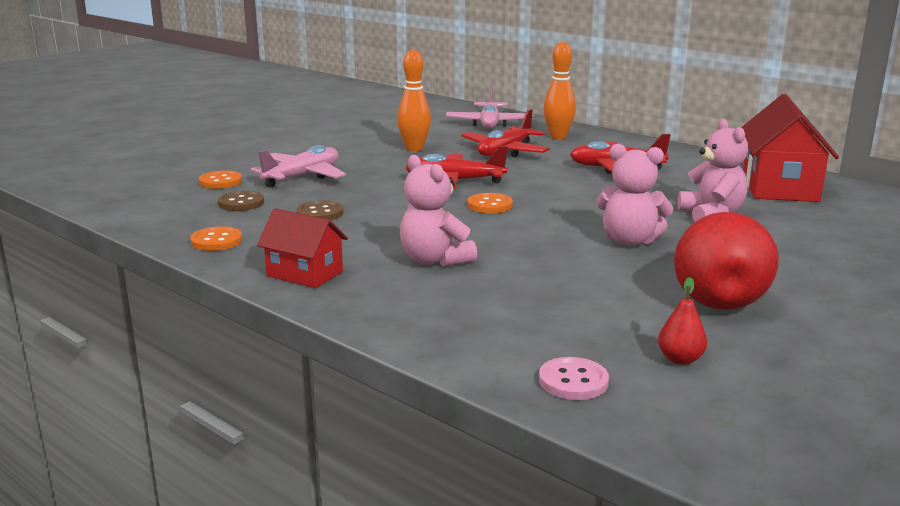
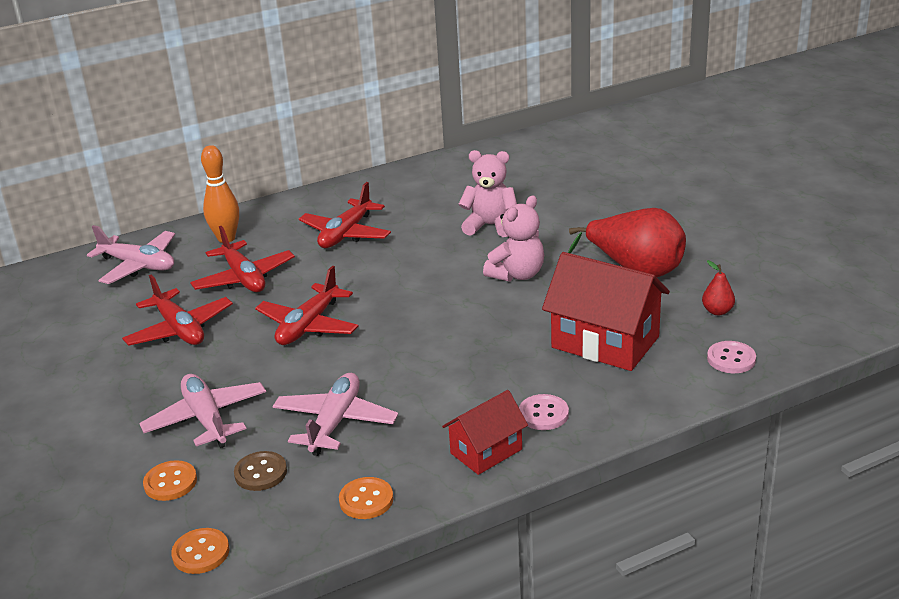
camera: 65 degrees left, 10 degrees up
(320, 213) = (335, 422): brown button -> pink plane
(380, 289) = (543, 414): none -> pink button
(414, 149) = (179, 329): orange bowling pin -> red plane
(434, 260) = (498, 375): pink teddy bear -> none
(490, 205) = (389, 320): orange button -> orange button (201, 553)
(779, 187) = (453, 180): red house -> red house (605, 342)

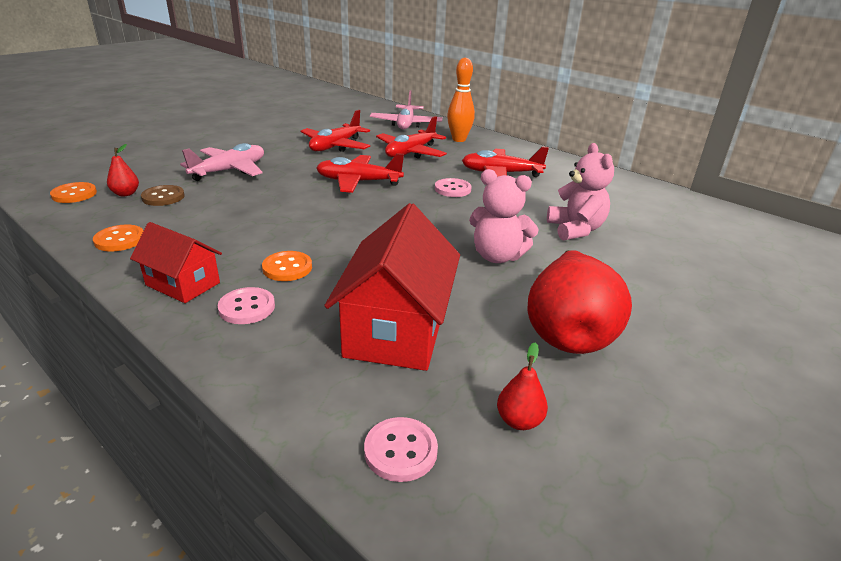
camera: 65 degrees right, 0 degrees up
(170, 482) = (156, 173): orange button -> orange button (287, 268)
(229, 505) = (126, 194): none -> red pear
(335, 422) = (228, 212): pink plane -> none
(367, 270) = (452, 189): none -> pink button

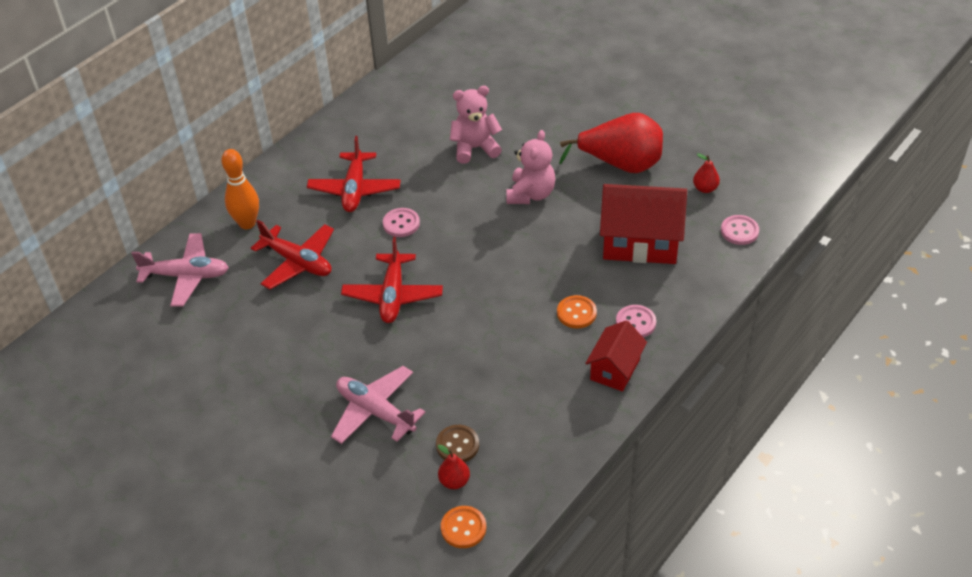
camera: 90 degrees left, 15 degrees up
(119, 240) = (555, 440): orange button -> none
(335, 146) = (281, 332): red plane -> none

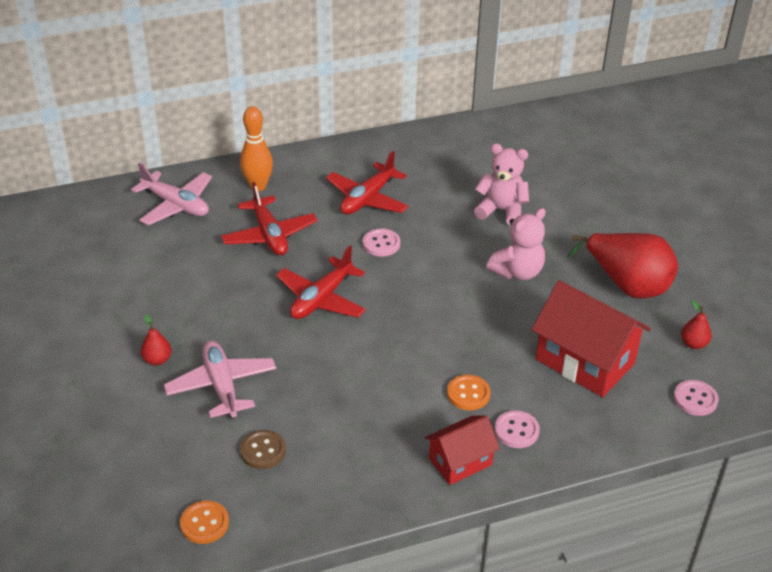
camera: 30 degrees right, 5 degrees down
(454, 481) = (233, 480): red pear -> red pear (157, 360)

